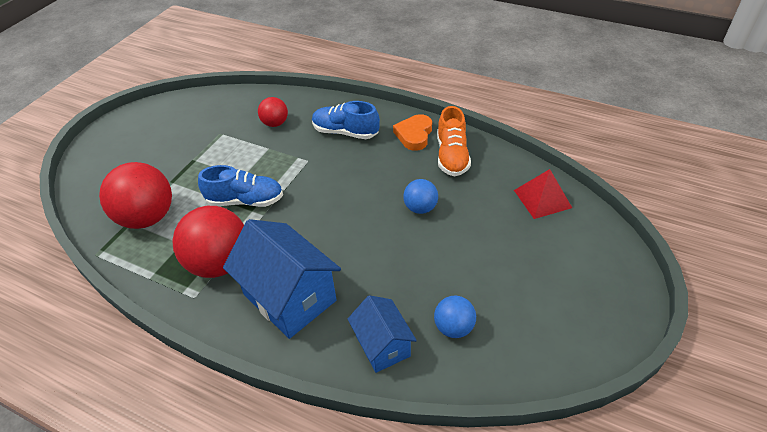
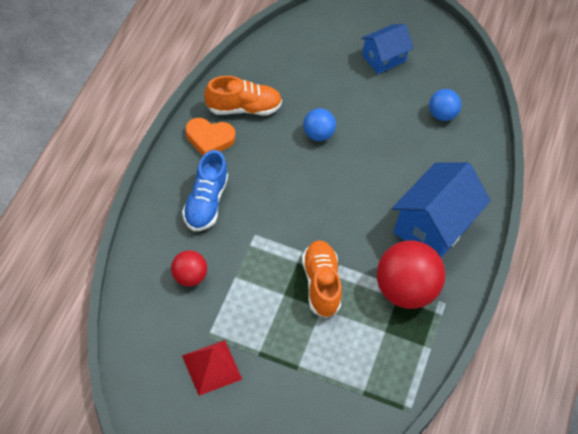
camera: 105 degrees left, 10 degrees up
(147, 217) = (354, 375): red ball -> none
(245, 201) = (320, 284): blue shoe -> orange shoe
(382, 345) = (465, 159): blue house -> blue house (383, 58)
(542, 199) = (298, 46): red pyramid -> red pyramid (212, 367)

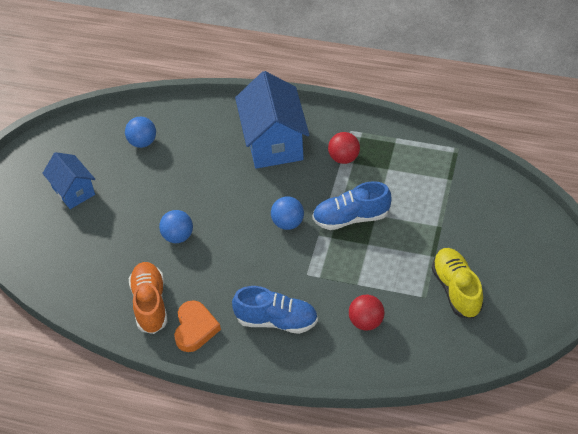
camera: 85 degrees left, 5 degrees down
(212, 367) = (456, 289): red pyramid -> yellow shoe
(320, 284) = (351, 218): orange shoe -> blue shoe
(321, 226) = (288, 223): none -> blue ball
(404, 290) = (344, 158): red ball -> red ball, size x0.53
(433, 227) = (273, 142): blue house -> blue house turned 45 degrees clockwise

